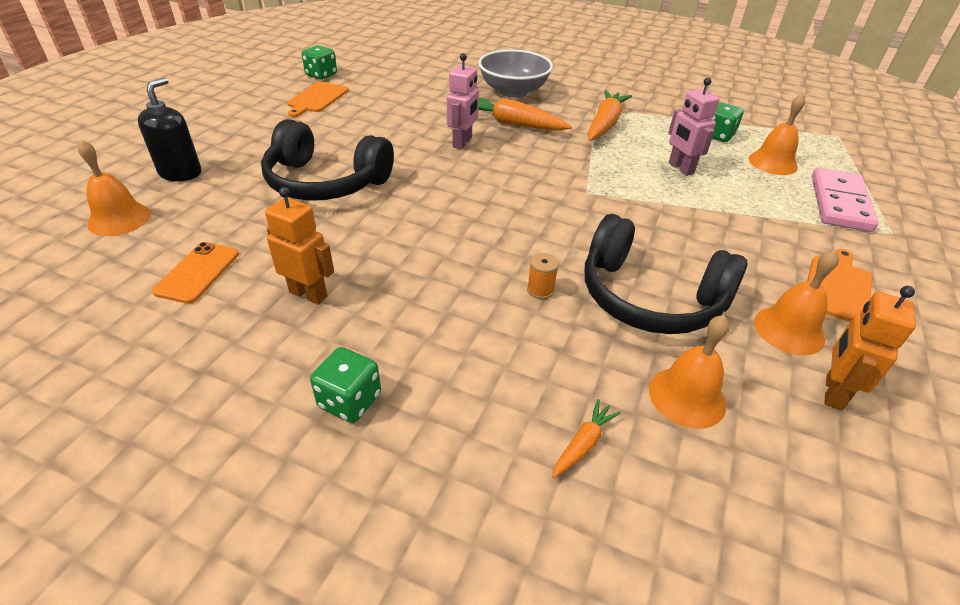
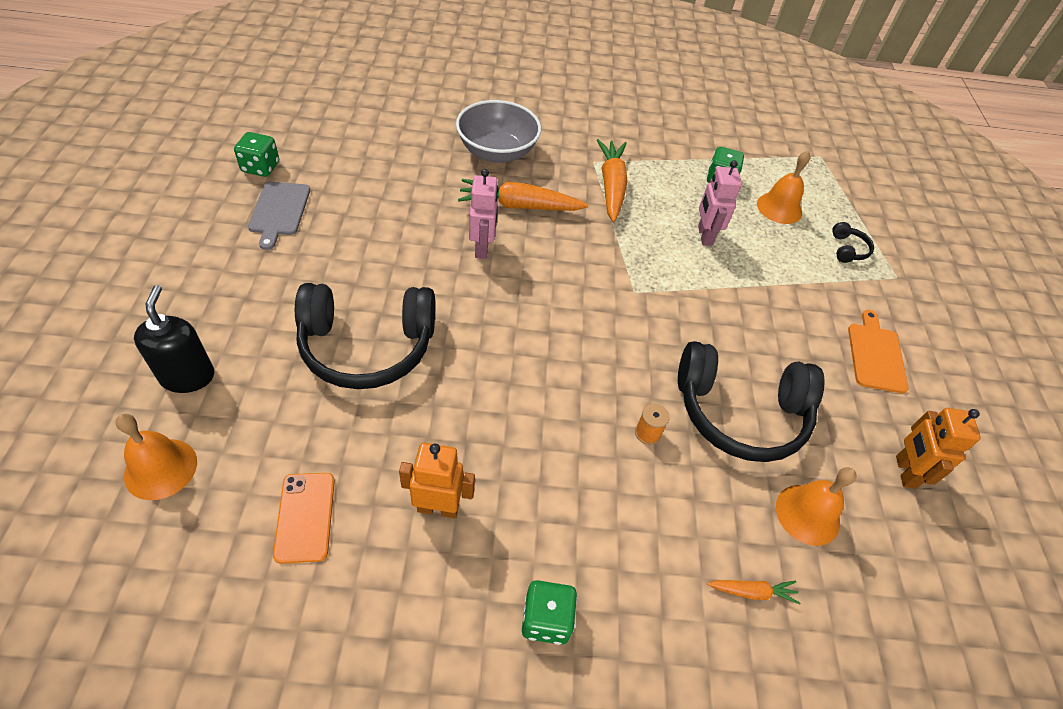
camera: 25 degrees left, 10 degrees up
(317, 98) = (279, 211): orange cutting board -> grey cutting board
(583, 444) = (751, 592): orange carrot -> orange carrot turned 75 degrees clockwise
(680, 168) = (704, 236): pink robot -> pink robot turned 45 degrees clockwise
(789, 330) = (855, 416): orange bell -> none
(839, 203) = (847, 249): pink domino -> black headphones

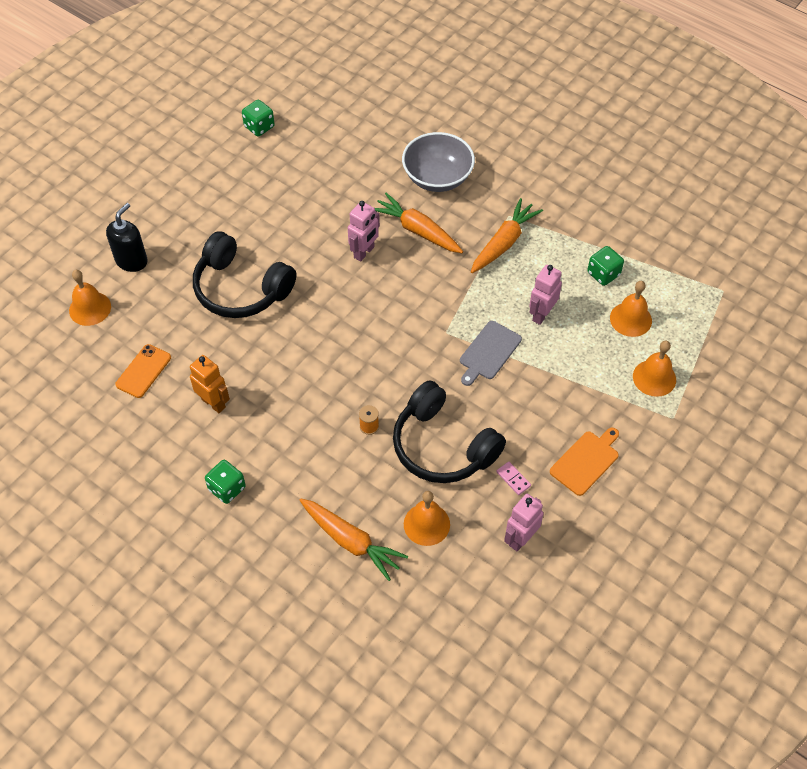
camera: 40 degrees right, 5 degrees up
(279, 211) = (250, 167): grey cutting board -> grey cutting board (489, 352)
(751, 592) = (350, 541): orange carrot -> orange carrot, size x2.03
(836, 410) = (513, 479): none -> pink domino
(847, 249) = (654, 378): black headphones -> orange bell
(905, 472) = (520, 539): orange robot -> pink robot

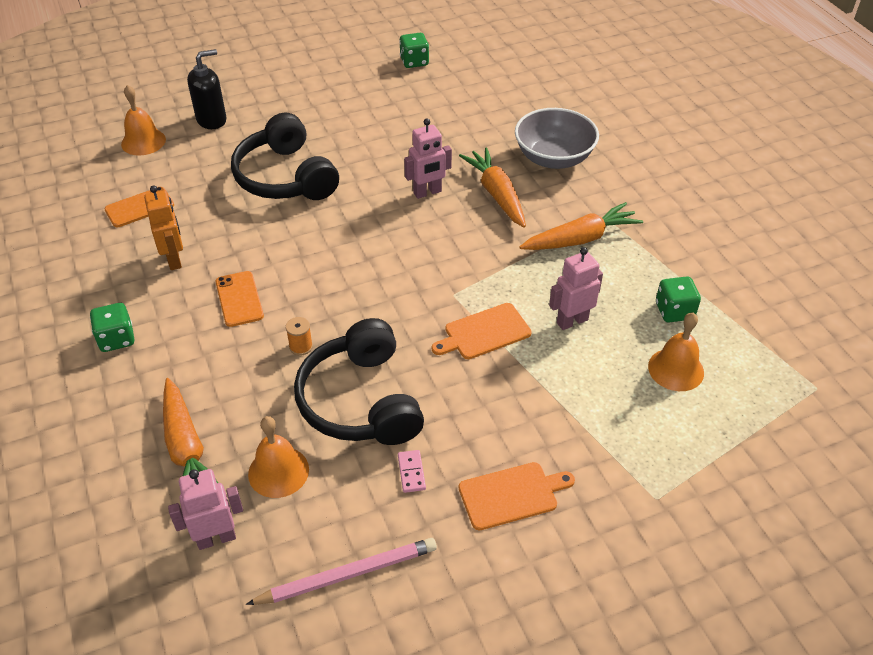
camera: 30 degrees right, 10 degrees down
(292, 411) = (239, 299): none -> orange phone
(489, 352) = (484, 332): grey cutting board -> orange cutting board
(520, 539) = (369, 542): pink robot -> pink robot (216, 538)
(523, 566) = (347, 574): none -> pink pencil
(654, 378) = (662, 443): orange bell -> none

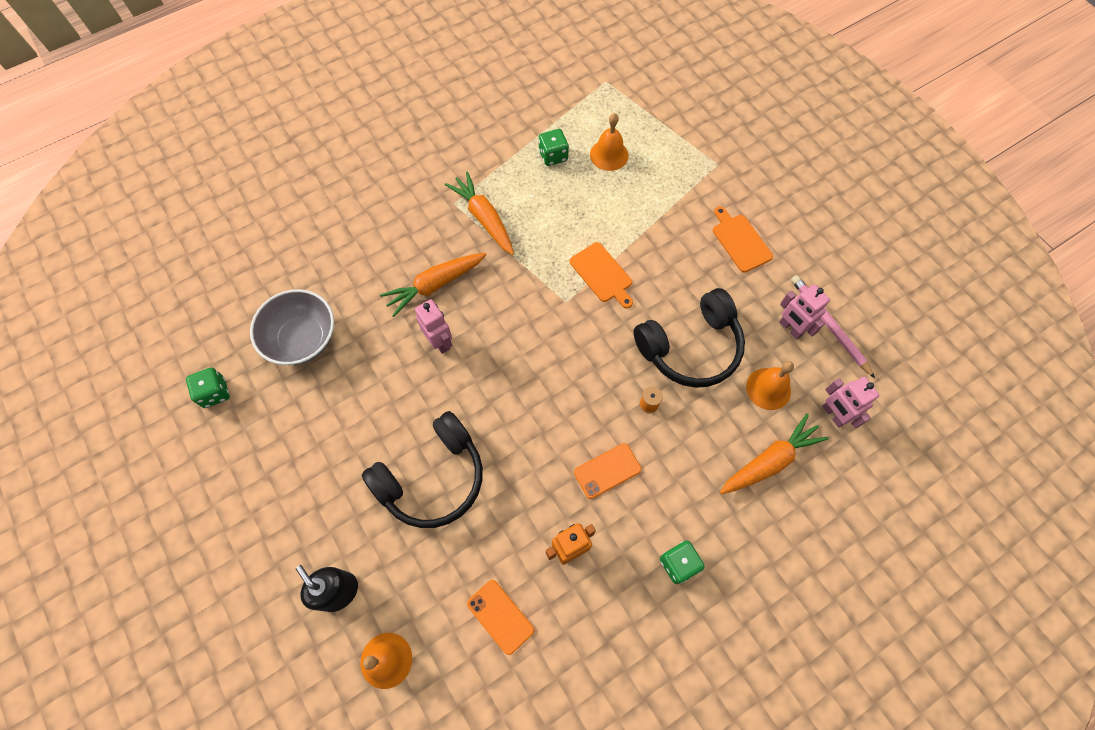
camera: 100 degrees left, 20 degrees up
(411, 472) = (742, 302): pink domino -> none
(553, 158) = (378, 245): grey bowl -> grey bowl (302, 339)
(572, 321) = (577, 218): pink robot -> pink robot (790, 328)

